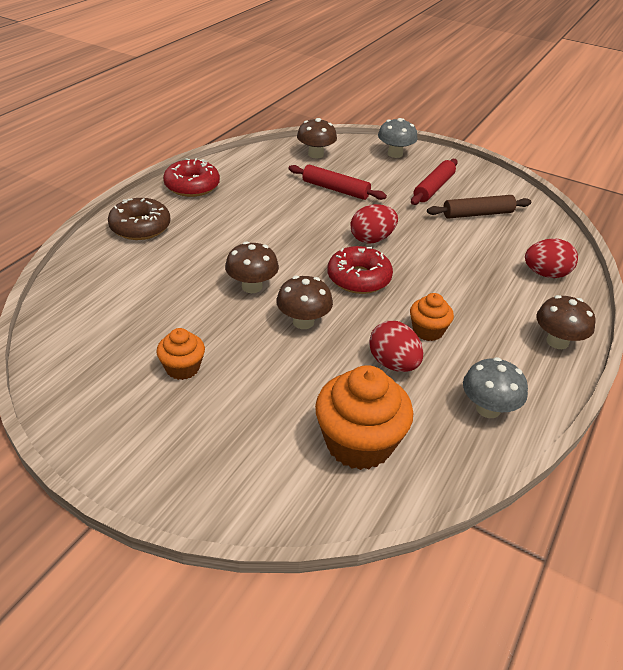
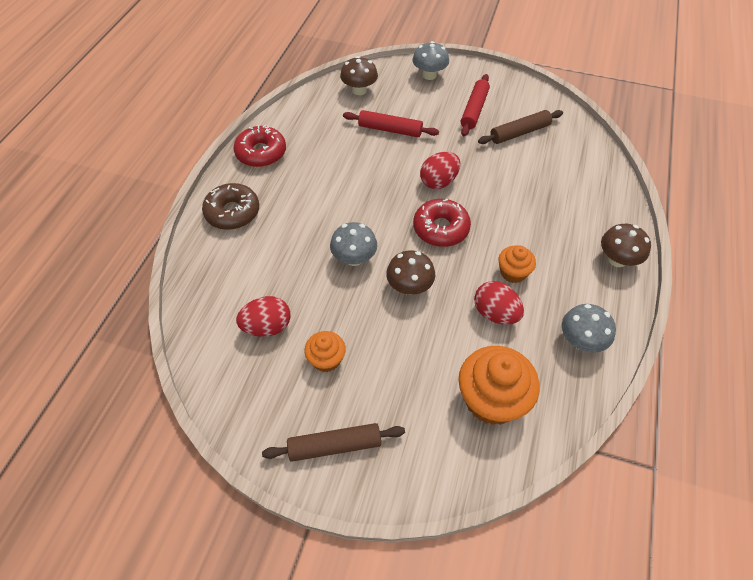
camera: 10 degrees left, 15 degrees up
(156, 449) = (335, 445): none -> brown rolling pin
(252, 286) = (354, 258): brown mushroom -> grey mushroom
(545, 274) = (591, 189): red egg -> red egg (267, 327)

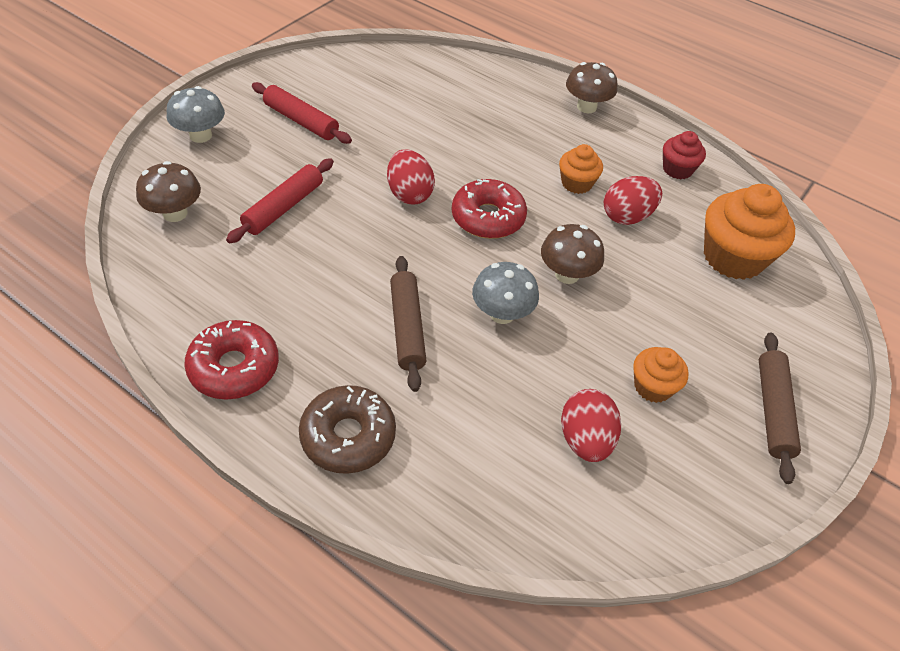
camera: 75 degrees left, 5 degrees down
(519, 133) = (367, 101): brown rolling pin -> brown rolling pin (407, 328)
(580, 341) = (677, 169): grey mushroom -> red cupcake

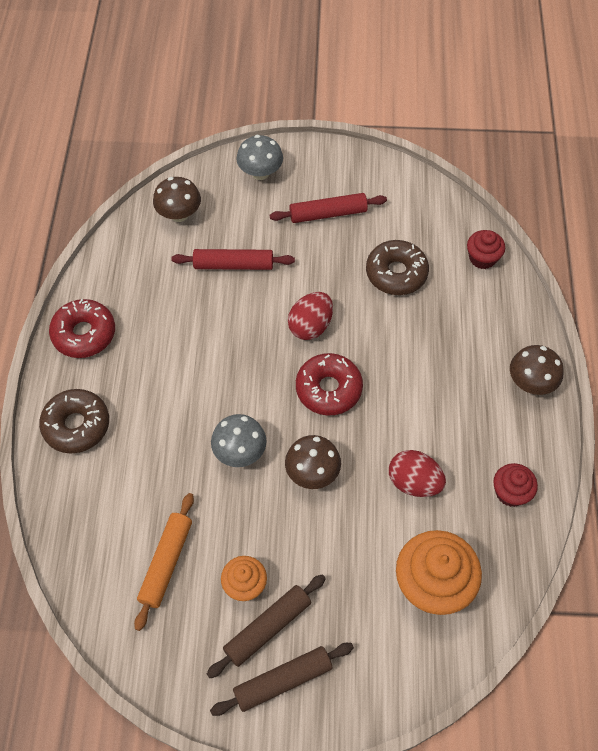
camera: 60 degrees right, 10 degrees up
(301, 121) = (328, 214): red rolling pin -> red rolling pin turned 75 degrees clockwise
(407, 328) = (183, 403): brown rolling pin -> brown rolling pin (267, 627)
(410, 117) = (396, 273): none -> brown donut
(447, 68) = (482, 258): none -> red cupcake
(576, 183) = (422, 426): orange cupcake -> none
(585, 440) = (166, 563): red egg -> orange rolling pin

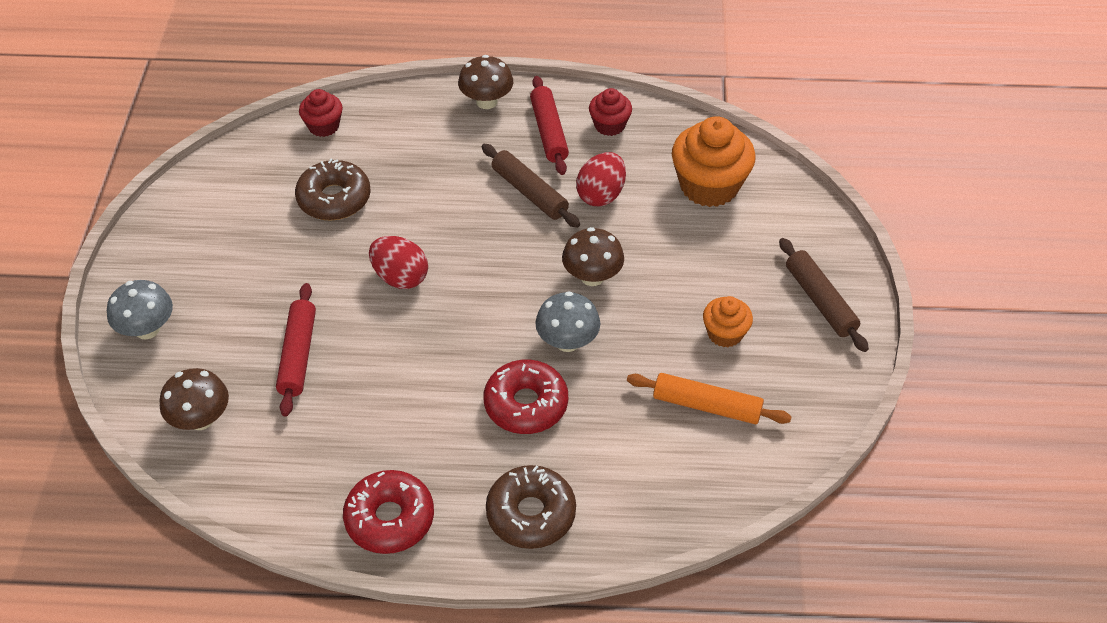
camera: 90 degrees left, 10 degrees down
(267, 627) = (768, 314): brown rolling pin -> brown rolling pin (529, 192)
(328, 214) = (233, 259): red rolling pin -> red rolling pin (549, 132)
(328, 389) = (487, 262): red donut -> red donut (526, 404)

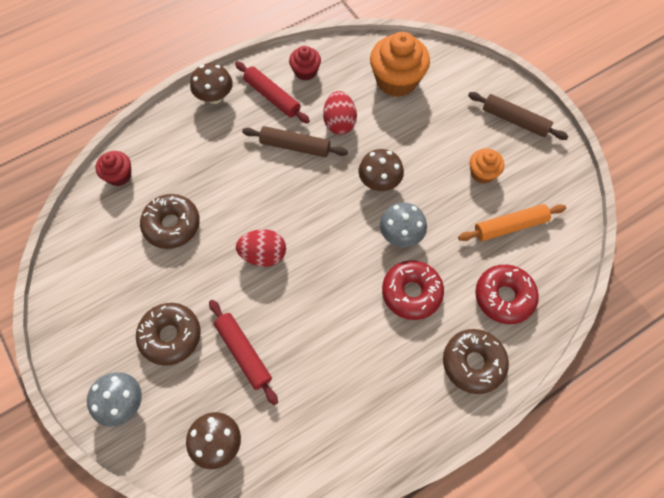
camera: 35 degrees left, 15 degrees up
(242, 298) = (170, 336): none -> brown donut
(390, 519) = (396, 425): red donut -> red donut (504, 297)

